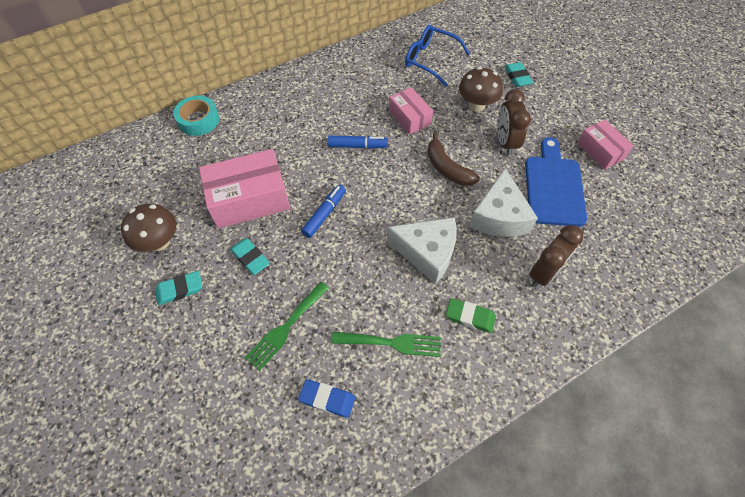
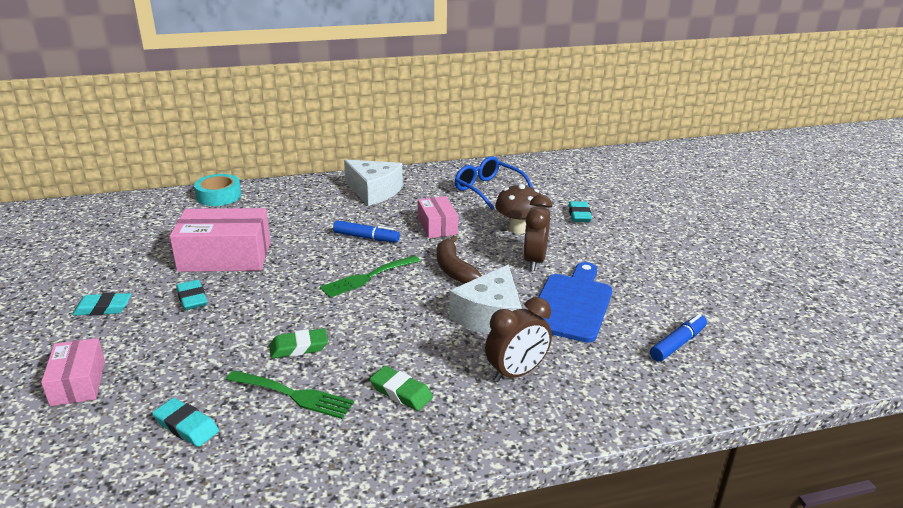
camera: 15 degrees right, 30 degrees down
(159, 242) = (112, 271): brown mushroom -> none
(286, 328) = (186, 358): green fork -> green fork (367, 277)
(324, 214) = (294, 280): blue marker -> blue marker (678, 344)
(327, 399) = (186, 426): blue eraser -> turquoise eraser
(369, 290) = (299, 347): none -> green eraser
(427, 252) = (386, 330): white cheese -> white cheese (374, 191)
(600, 151) = (647, 285): pink box -> pink box (78, 383)

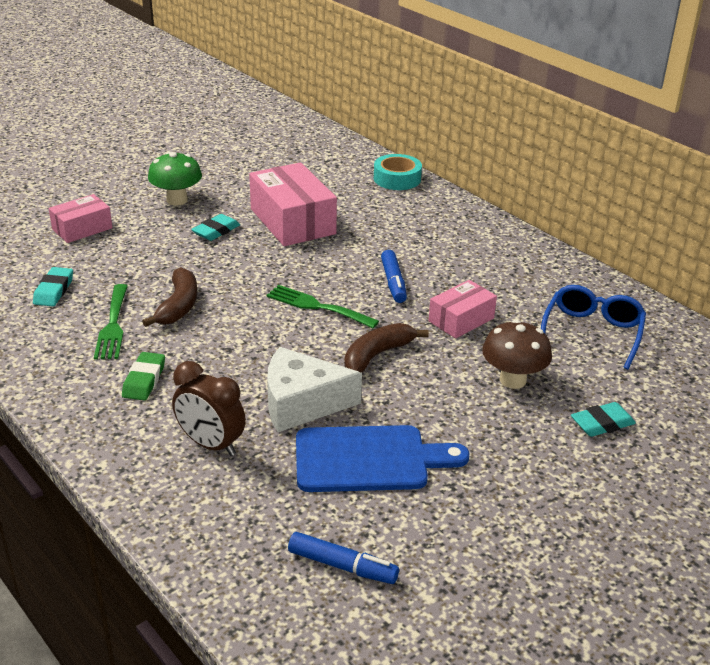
camera: 65 degrees right, 5 degrees up
(103, 308) = (177, 200): turquoise eraser -> green mushroom
(299, 347) = (179, 306): green eraser -> brown banana
(374, 191) = (498, 257): white cheese -> none
(534, 261) = (444, 410): brown clock -> none

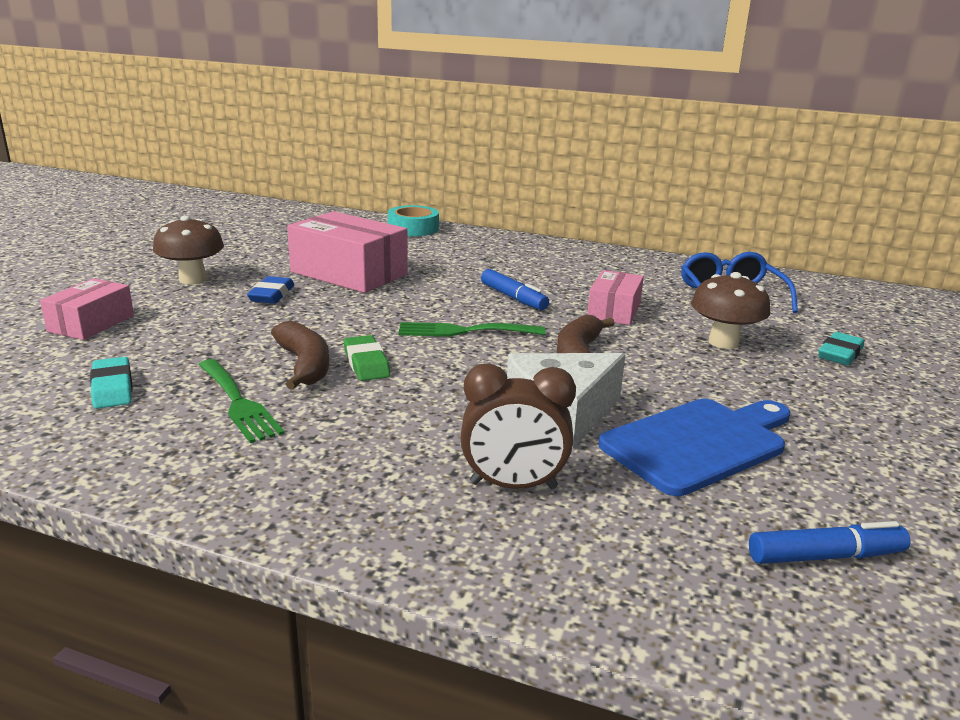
camera: 30 degrees left, 10 degrees down
(144, 380) = (346, 446): green eraser -> green eraser (366, 363)
(177, 200) = (193, 279): green mushroom -> brown mushroom
(216, 231) = (272, 295): turquoise eraser -> blue eraser

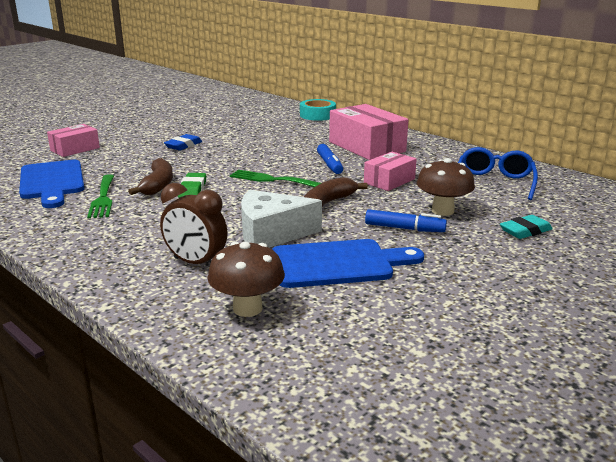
camera: 25 degrees right, 0 degrees up
(112, 388) = (52, 182): turquoise eraser -> blue cutting board
(193, 279) = (150, 132): brown mushroom -> brown mushroom (247, 308)
(349, 273) = (243, 138): pink box -> pink box (366, 147)
(825, 556) = (332, 335): blue marker -> blue marker (404, 228)

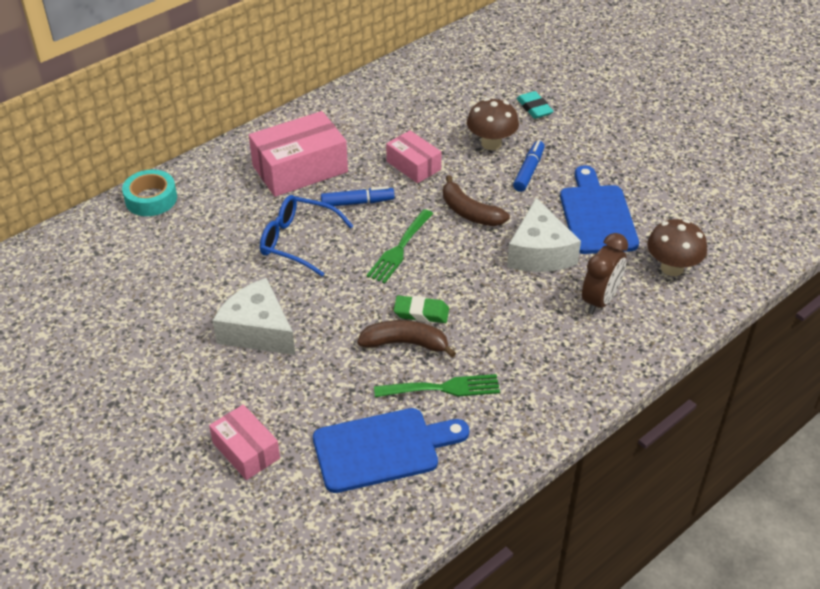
camera: 85 degrees left, 20 degrees up
(183, 145) = (257, 331): blue eraser -> white cheese
(494, 182) = (425, 101): blue glasses -> blue glasses (297, 241)

